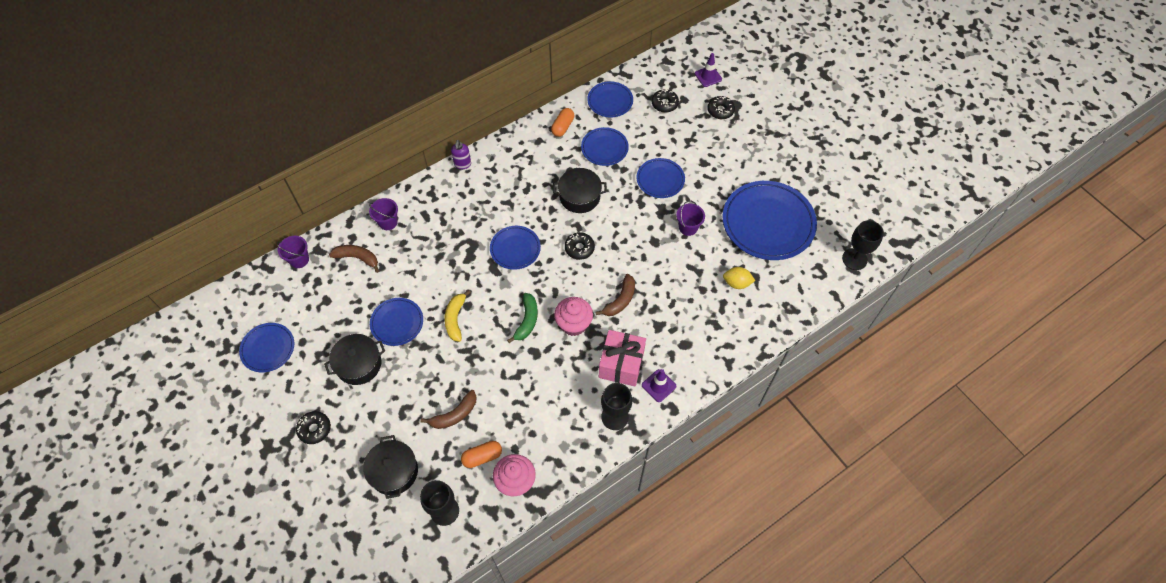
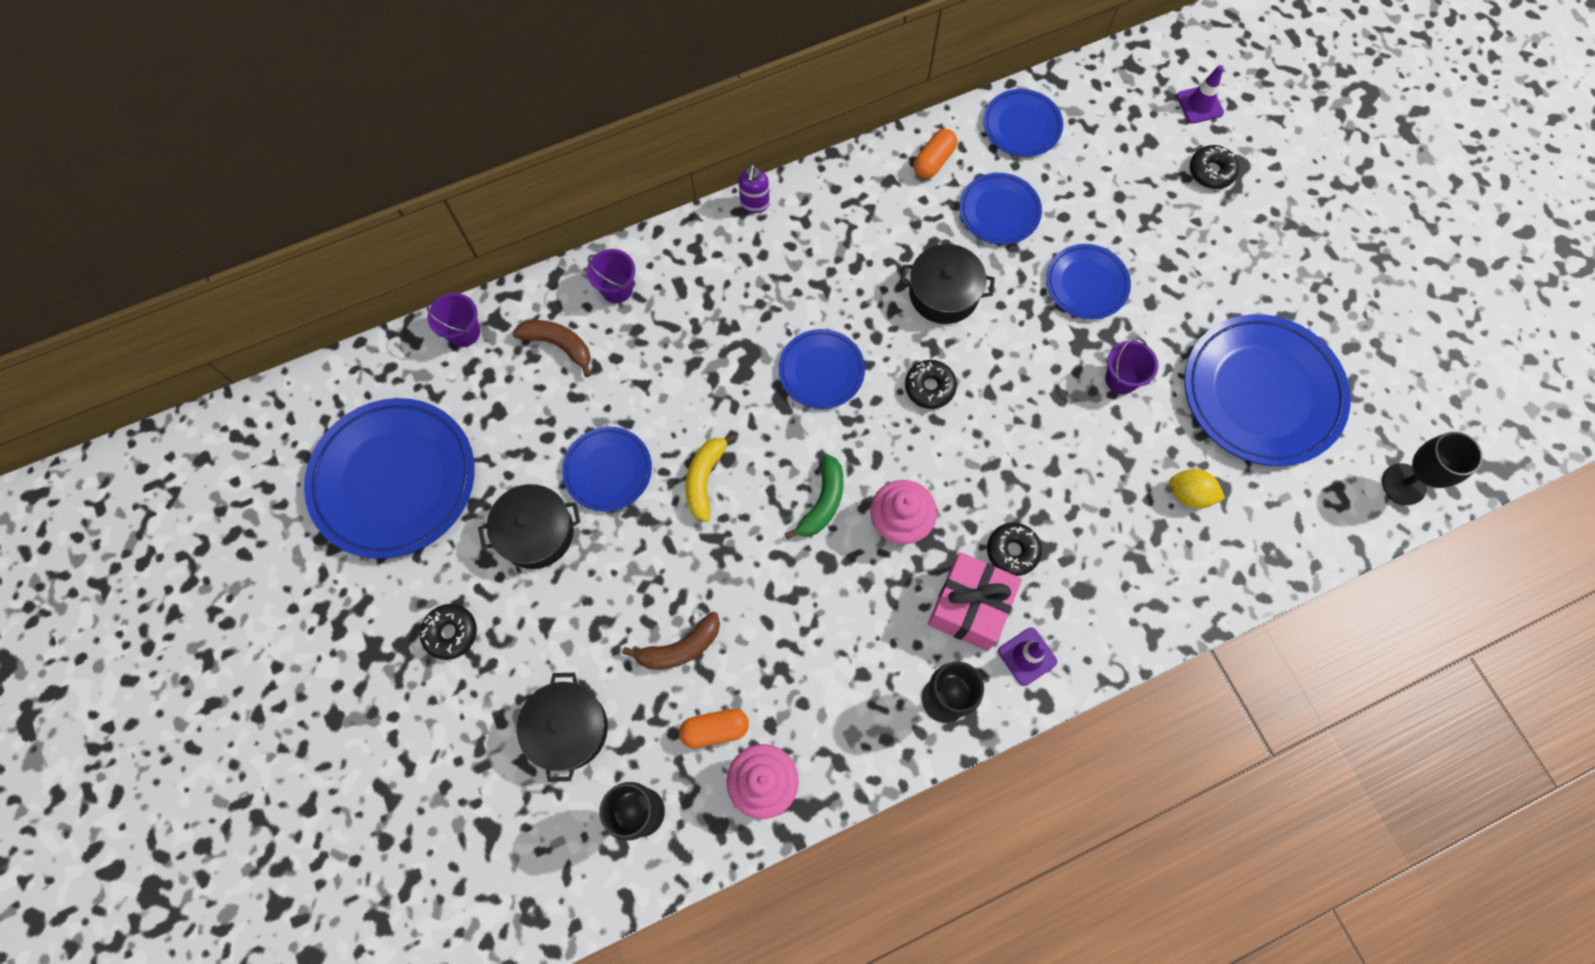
camera: 10 degrees right, 10 degrees up
(268, 348) = (394, 480): blue plate -> blue plate, size x1.87
(620, 300) = (985, 492): brown banana -> none
(664, 104) = (1115, 145): black donut -> black donut (1012, 551)

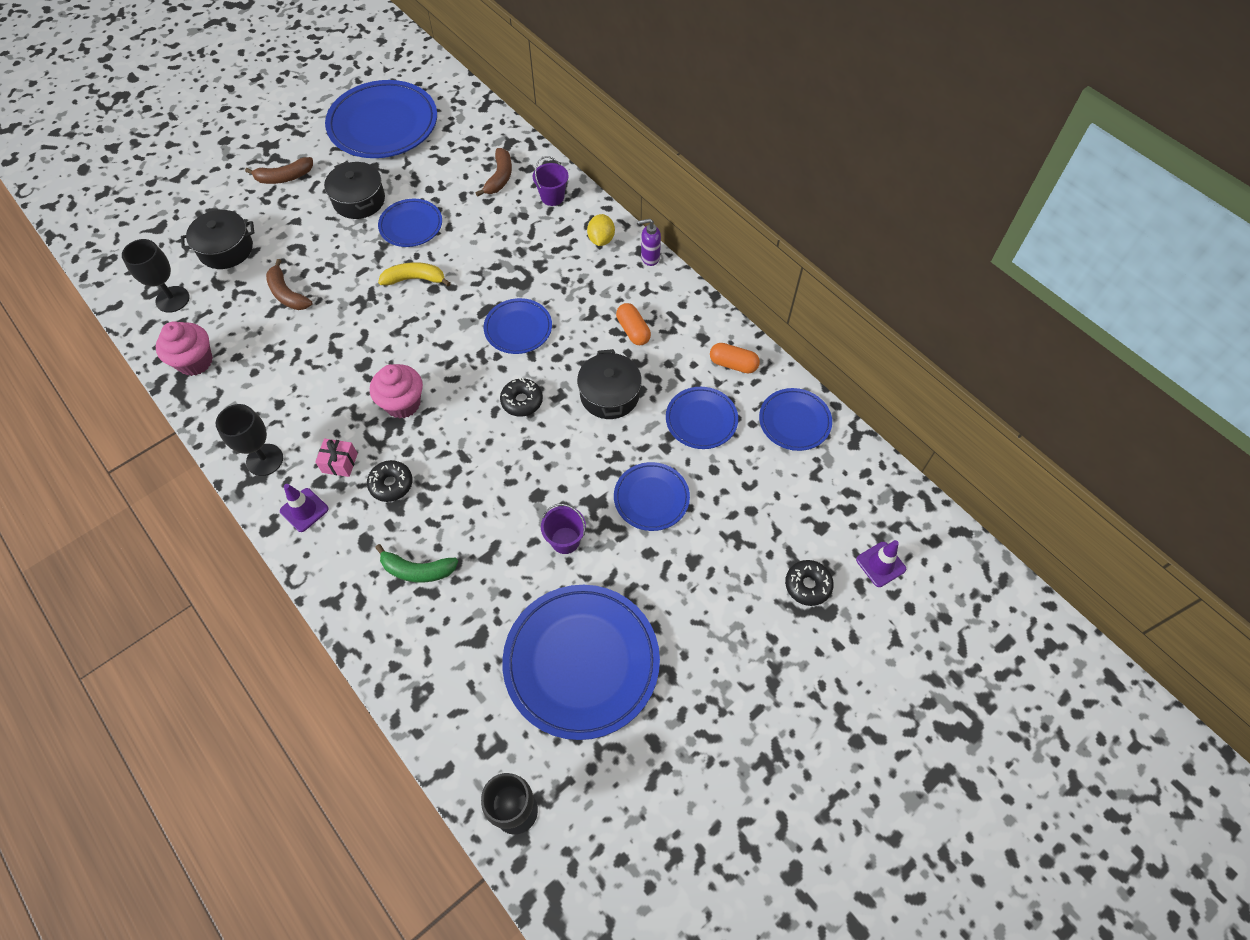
camera: 75 degrees right, 10 degrees down
(451, 633) = (284, 177): black donut -> brown banana
(464, 332) = (496, 129): purple bucket -> none
(715, 729) = (231, 326): orange capsule -> orange capsule (633, 330)
(822, 502) = (410, 351): green banana -> green banana (417, 570)
(969, 607) = (340, 463): pink gift -> pink gift, size x0.53
(1189, 494) = (466, 612): yellow lemon -> yellow lemon (601, 239)

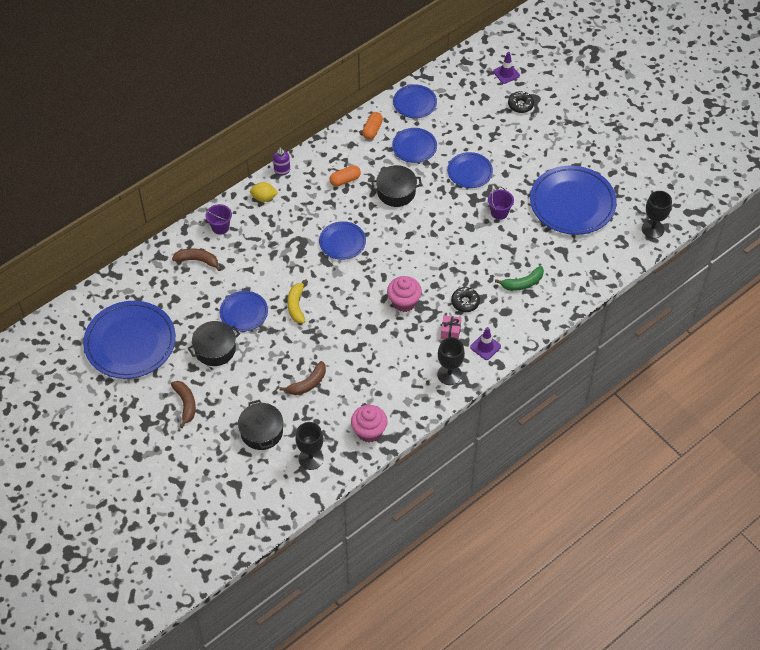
camera: 90 degrees left, 5 degrees down
(417, 570) = (522, 283): green banana -> green banana turned 60 degrees clockwise
(522, 401) = (401, 237): black donut -> none

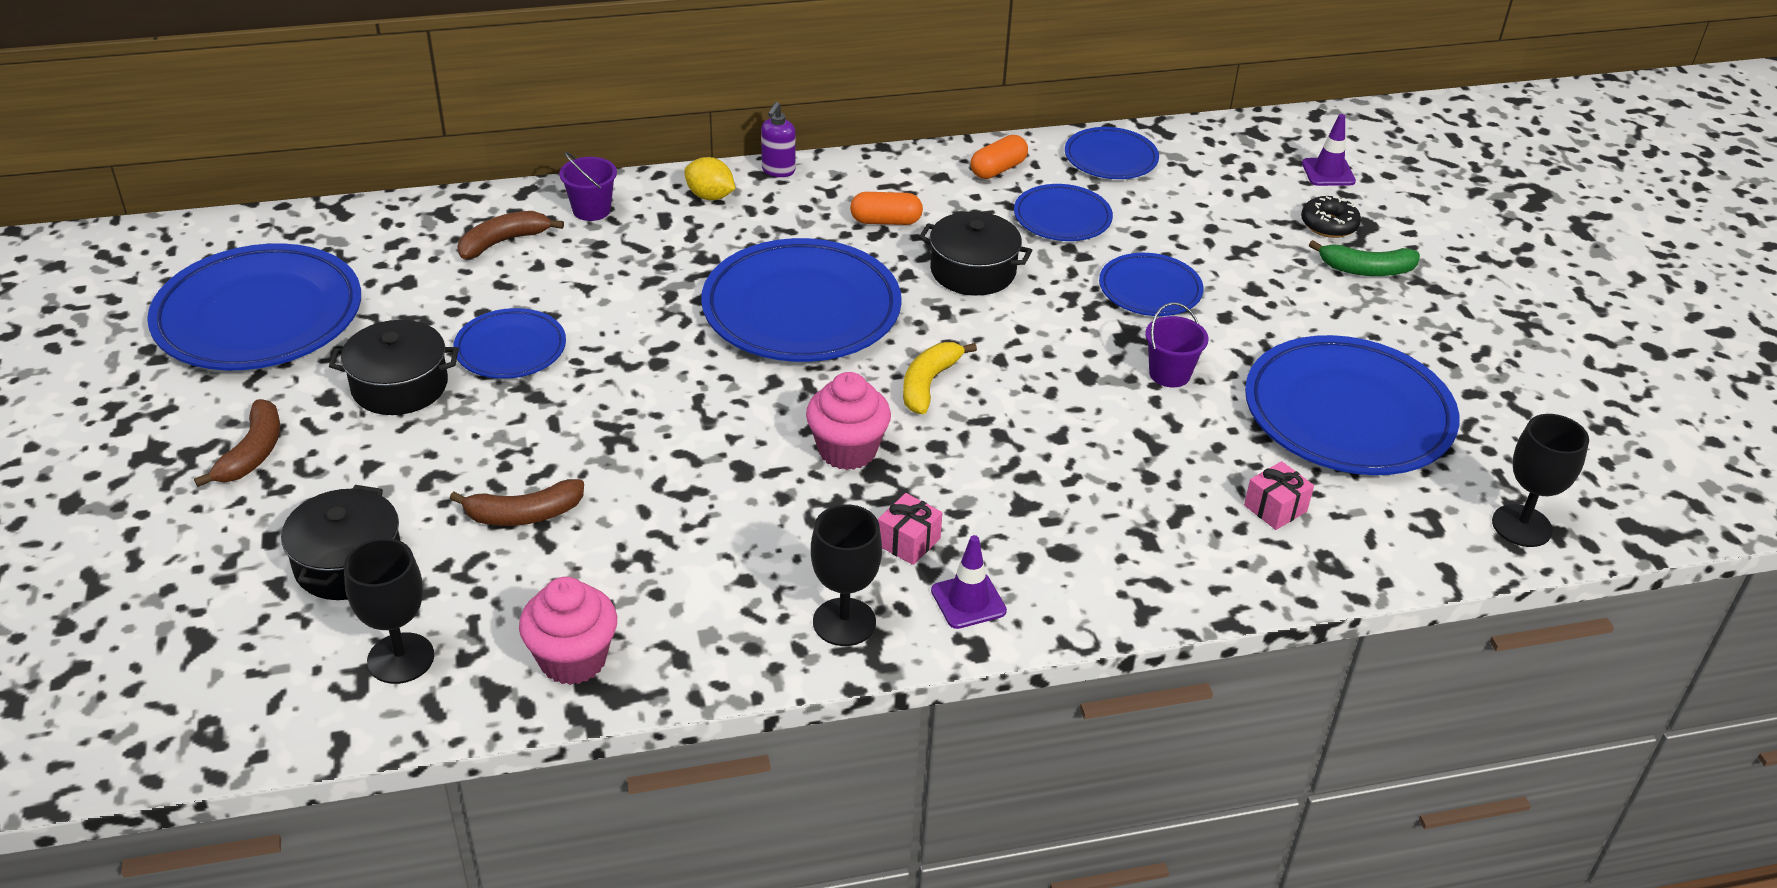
camera: 25 degrees right, 15 degrees down
(197, 260) = (503, 242): brown banana -> brown banana turned 75 degrees counterclockwise
(296, 305) = (622, 375): yellow banana -> yellow banana (928, 384)
(342, 242) = (801, 309): blue plate -> blue plate, size x1.87
(465, 302) = (982, 500): black donut -> none
(522, 283) = (1139, 514): green banana -> green banana (1366, 269)
(567, 259) = (1275, 508): none -> pink gift

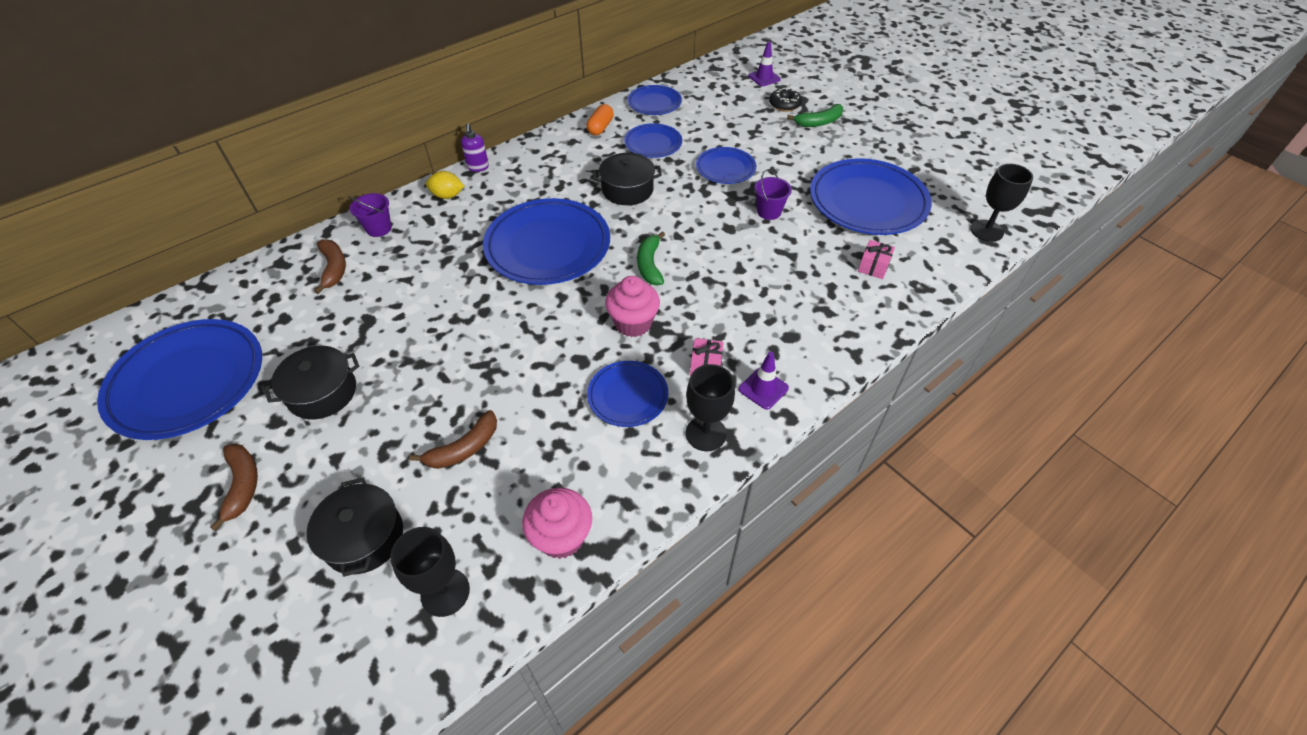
camera: 25 degrees left, 10 degrees up
(503, 242) = (334, 268): brown banana -> brown banana turned 135 degrees clockwise
(510, 349) = (383, 338): blue plate -> blue plate (628, 396)
(886, 221) = (560, 177): orange capsule -> none
(928, 384) = (650, 265): yellow banana -> green banana

